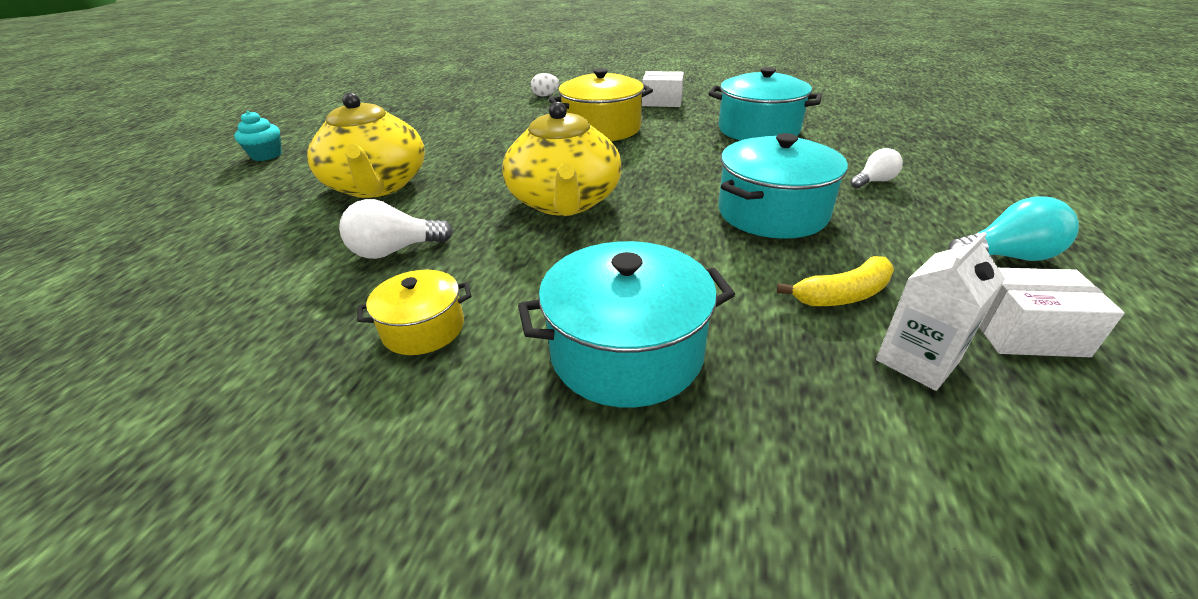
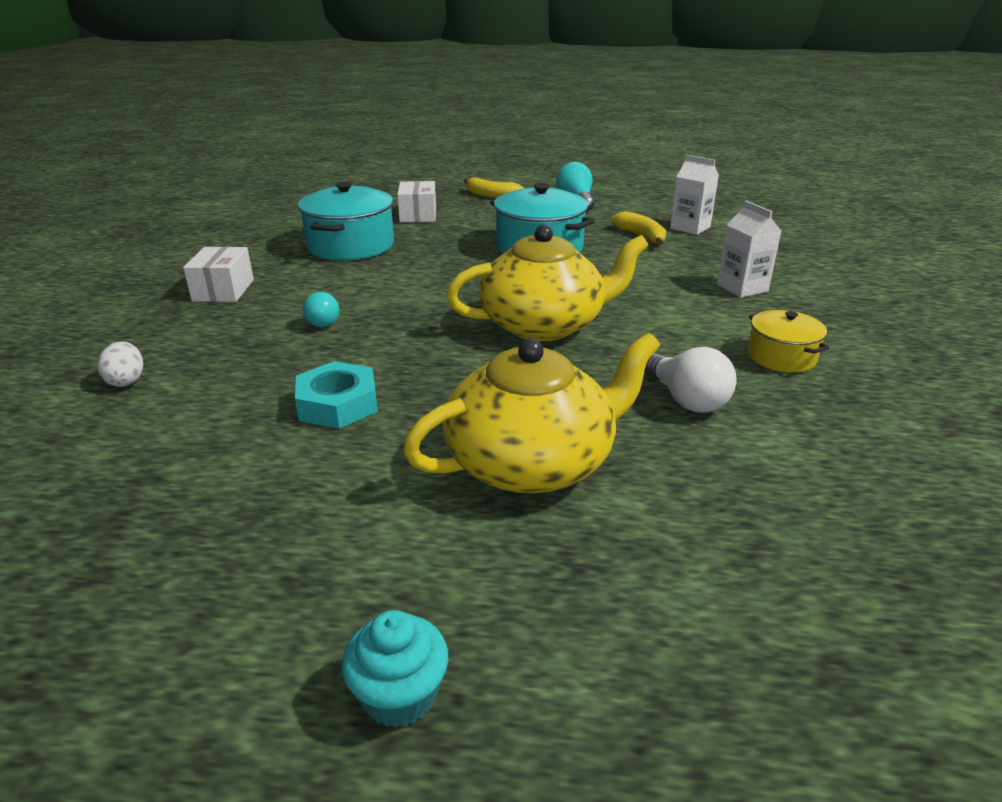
camera: 100 degrees left, 5 degrees down
(486, 137) = (338, 404): none -> turquoise nut
(602, 129) = (324, 321): yellow pot -> turquoise light bulb
(626, 352) = (742, 288): turquoise pot -> white carton
(874, 181) = (476, 217): white light bulb -> none
(979, 193) = (491, 196): none -> yellow banana
(1025, 332) = (650, 208): white box -> white box (418, 215)

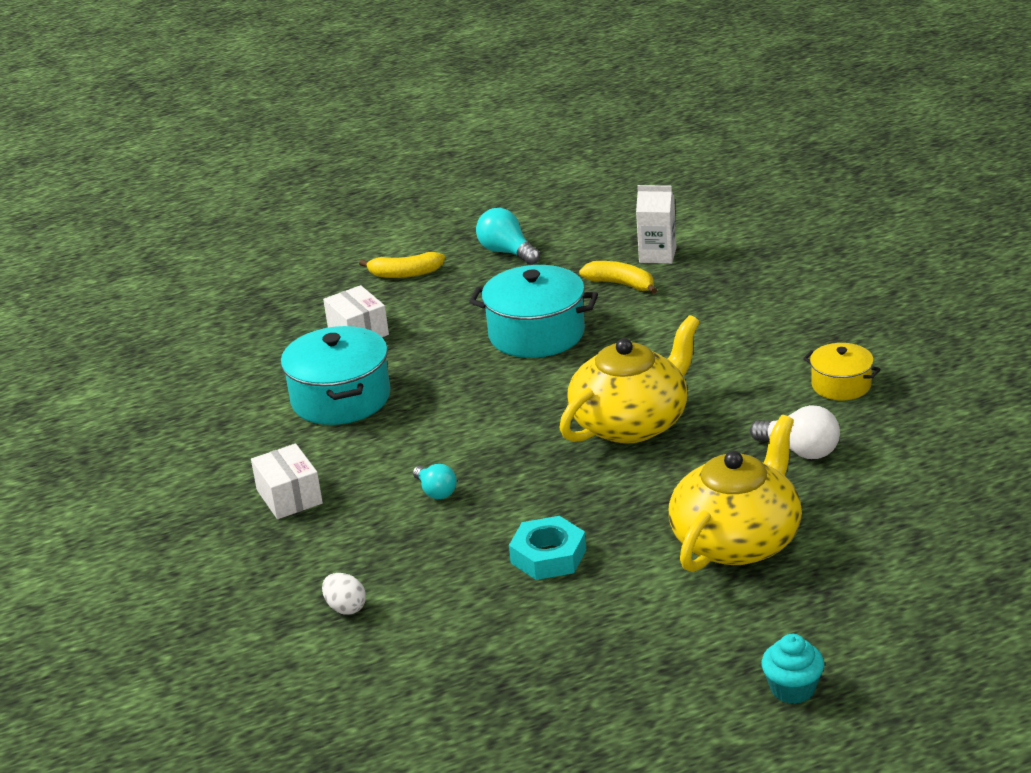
camera: 25 degrees left, 0 degrees up
(742, 288) = (762, 320): white carton -> none

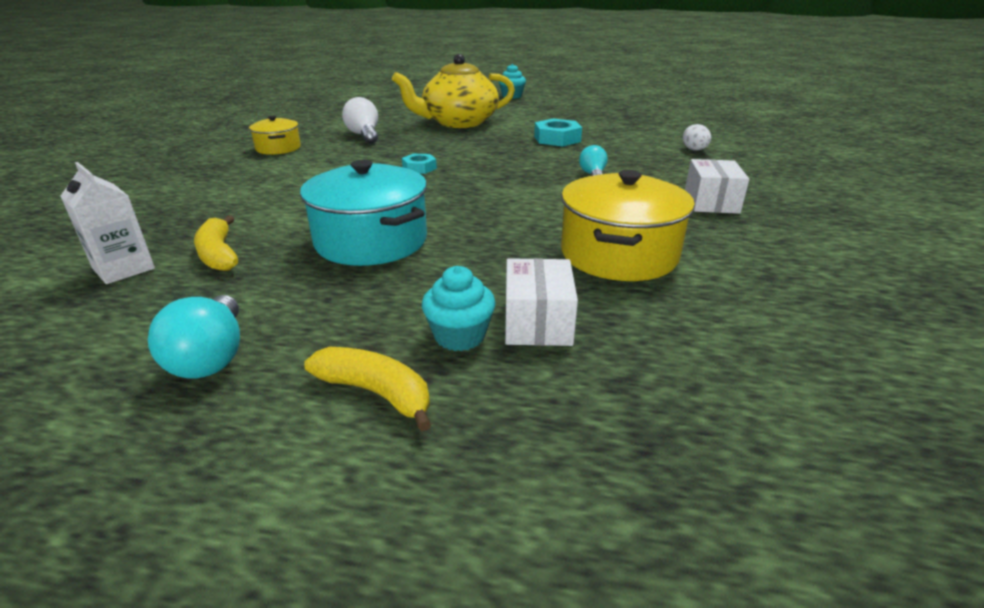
camera: 150 degrees left, 0 degrees up
(341, 398) = (619, 254): turquoise pot -> yellow pot
(394, 308) = (459, 336): none -> turquoise cupcake
(631, 423) = (419, 168): yellow teapot -> turquoise nut

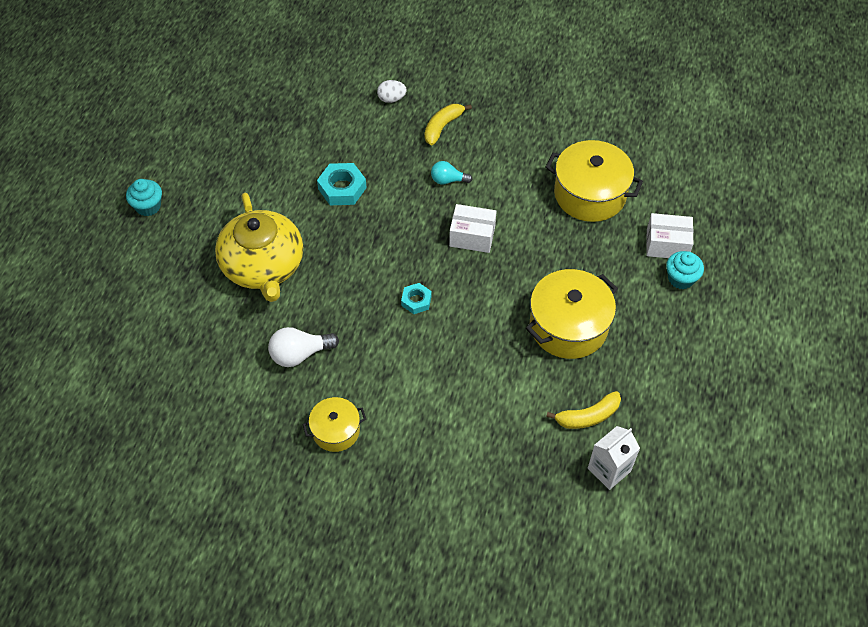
camera: 85 degrees left, 25 degrees up
(211, 357) = (704, 386): turquoise light bulb -> none
(371, 241) = (568, 326): turquoise pot -> yellow pot
(376, 393) = (727, 311): yellow banana -> yellow banana (442, 127)
(711, 202) = (510, 125): white box -> white box (472, 236)

